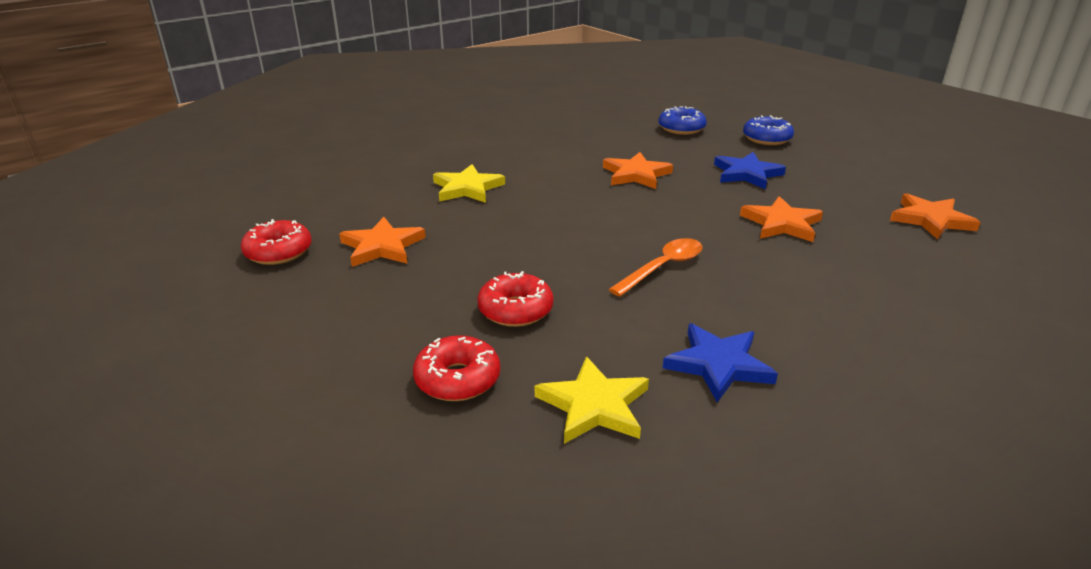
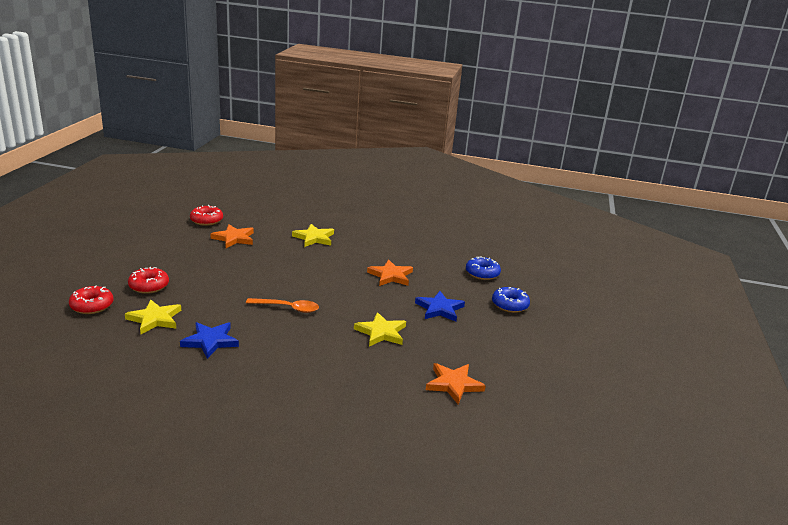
camera: 50 degrees right, 5 degrees down
(515, 310) = (211, 283): red donut -> red donut (92, 306)
(781, 223) = (381, 332): orange star -> yellow star

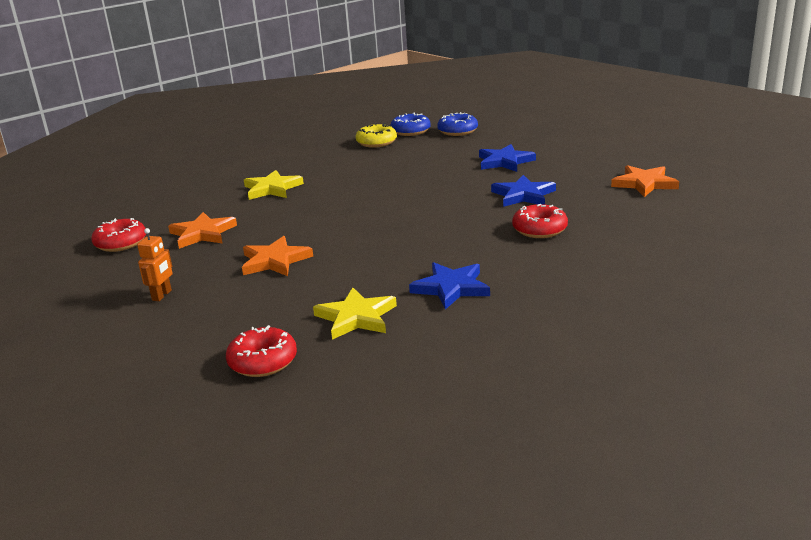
camera: 50 degrees left, 0 degrees up
(149, 286) = (259, 310): red donut -> red donut (539, 229)
(151, 253) = (162, 295): none -> orange robot
(288, 308) = (422, 231): orange spoon -> none
(381, 332) = (523, 195): yellow star -> blue star
(390, 276) = (412, 169): orange star -> orange star (275, 261)
(426, 249) = (376, 142): none -> yellow donut
(509, 305) = (528, 134): blue donut -> blue donut (410, 131)

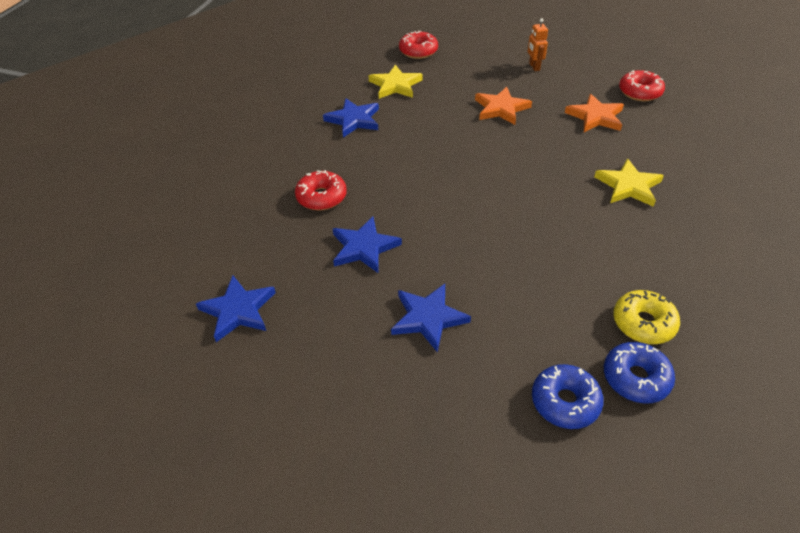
camera: 150 degrees right, 20 degrees up
(644, 184) = (238, 310): orange star -> blue star

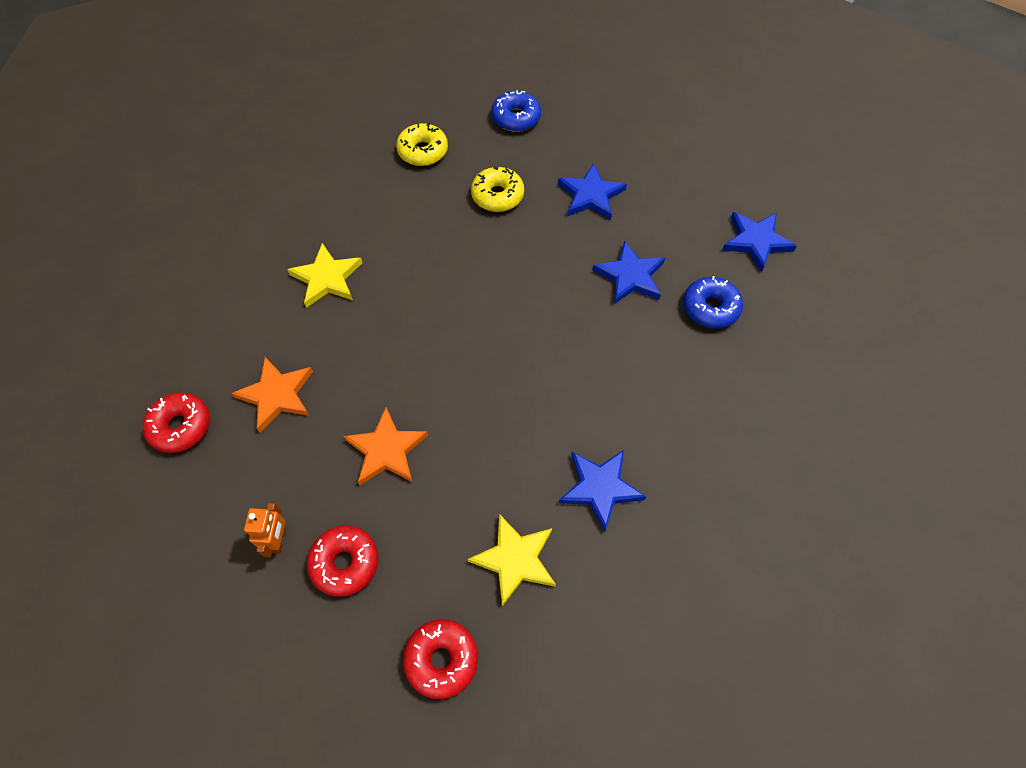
camera: 165 degrees left, 15 degrees up
(321, 197) = (665, 354): red donut -> red donut (345, 563)
(528, 292) = (497, 196): none -> yellow donut
(635, 378) = (457, 120): blue donut -> blue donut (710, 308)

